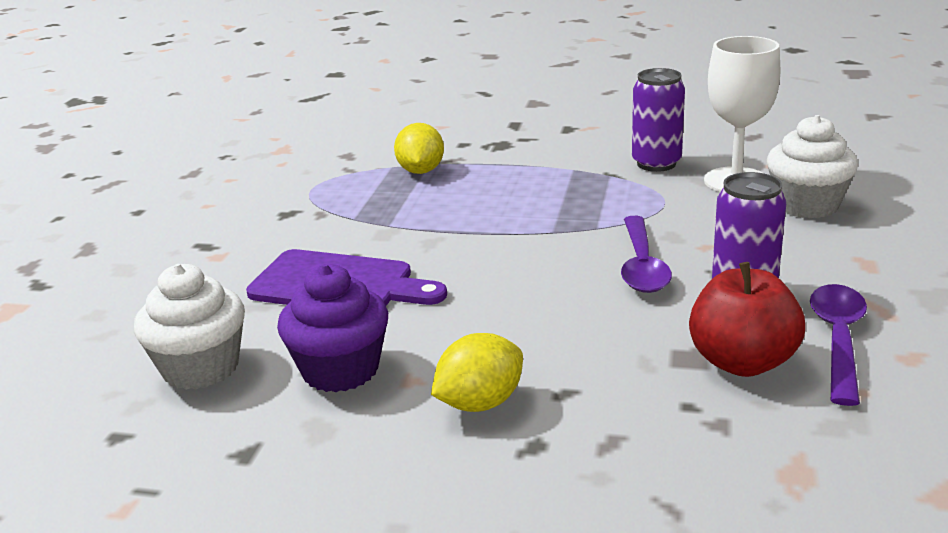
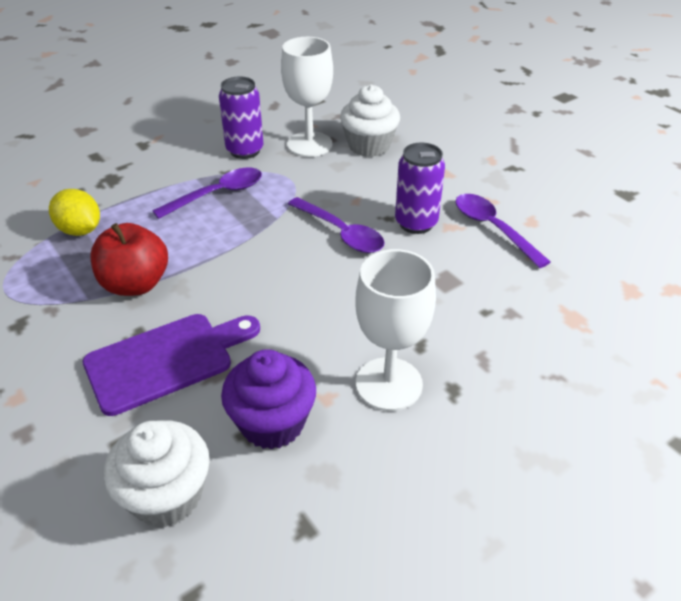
camera: 50 degrees left, 15 degrees up
(480, 403) = (389, 384): yellow lemon -> white goblet
(571, 188) = (217, 194): none -> purple spoon
(742, 362) = (472, 268): red apple -> red apple (135, 284)

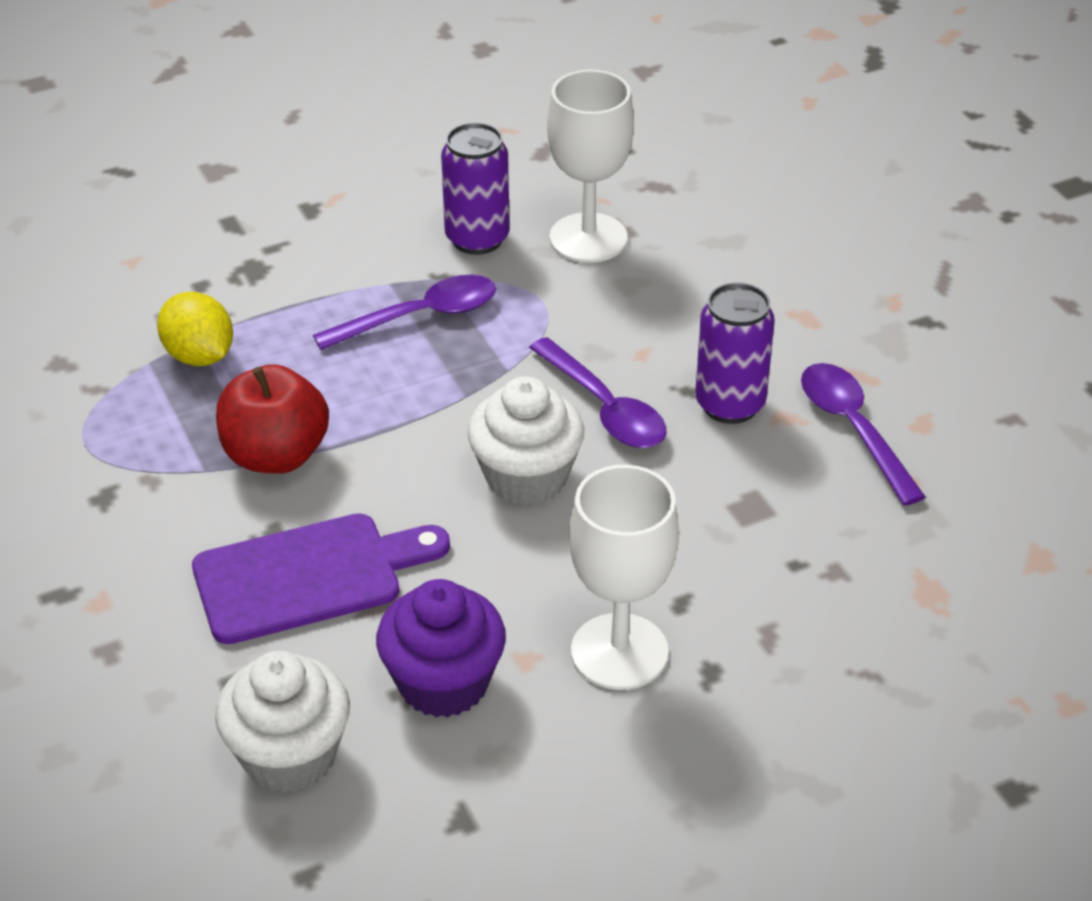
camera: 10 degrees right, 0 degrees up
(369, 146) = (689, 252): white cupcake -> white cupcake (526, 477)

